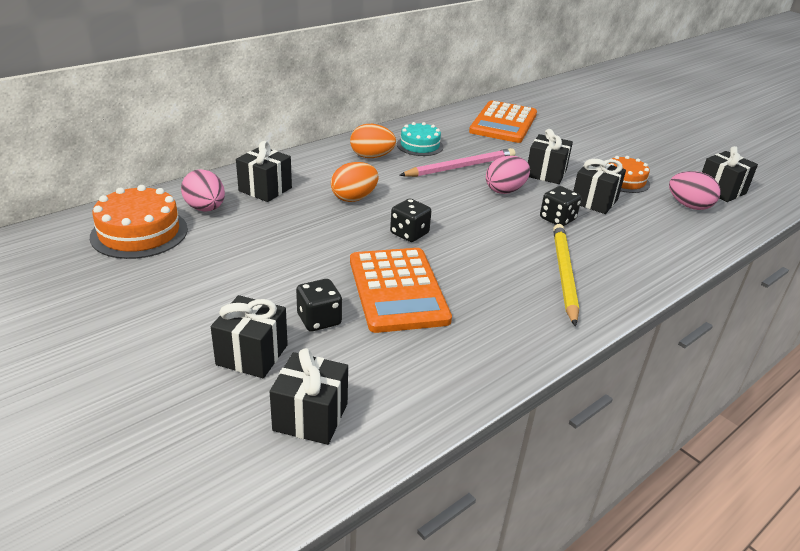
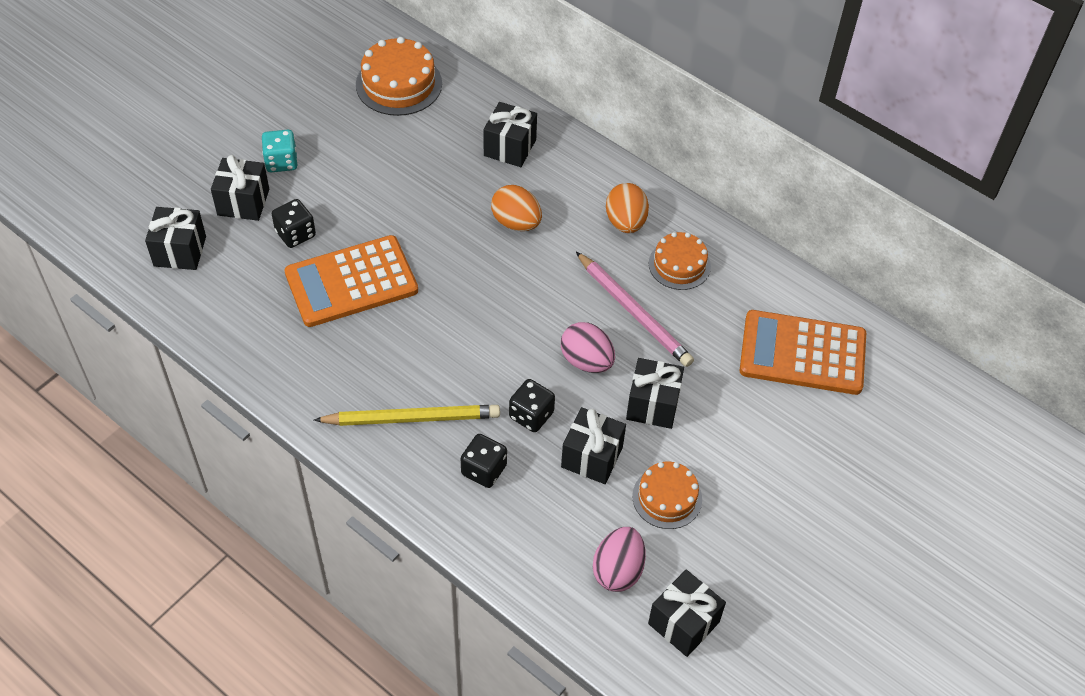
camera: 80 degrees right, 20 degrees up
(203, 320) = (281, 162): none -> turquoise dice
(205, 209) = (455, 114): pink egg -> none
(409, 233) = (456, 279): black dice -> black dice (484, 470)
(420, 145) = (679, 265): turquoise cake -> orange cake

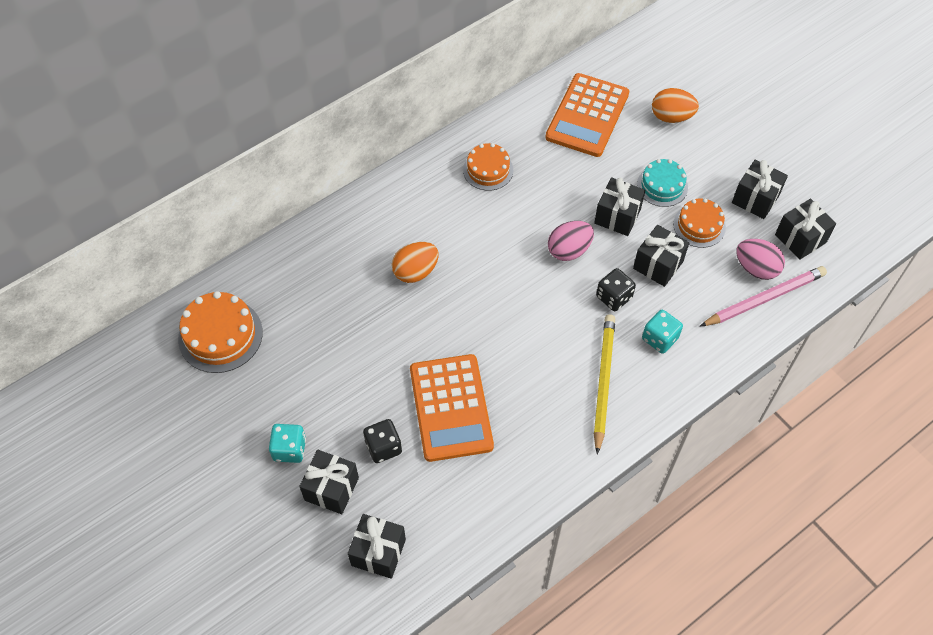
camera: 75 degrees left, 5 degrees up
(484, 470) = (659, 338): black dice -> turquoise dice
(510, 148) = (329, 261): black gift -> black gift (755, 199)
(625, 222) = (435, 195): orange egg -> orange egg (671, 117)
(633, 312) = (527, 210): pink pencil -> pink pencil (764, 299)
(718, 449) = (662, 186): none -> turquoise cake

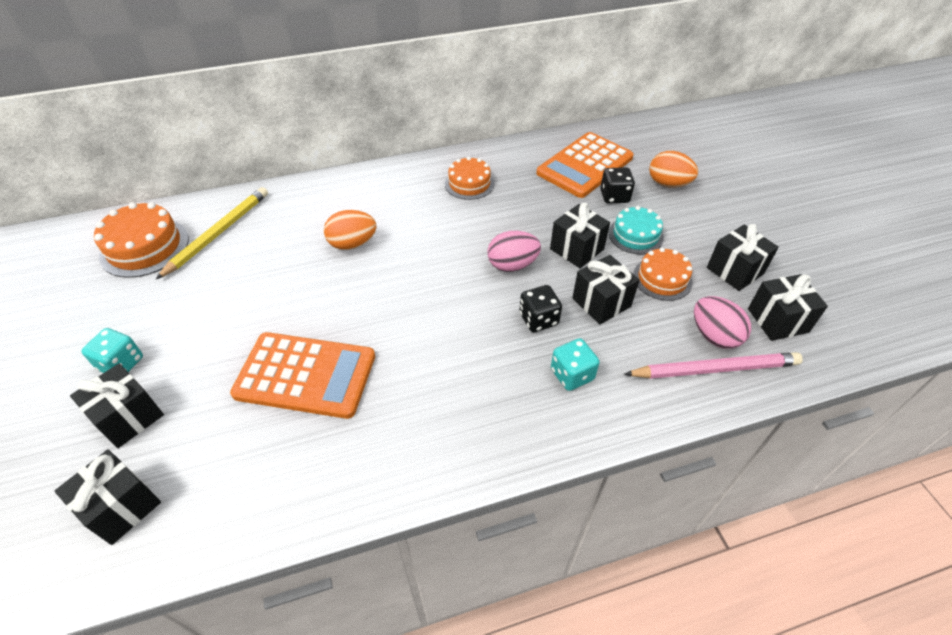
camera: 20 degrees right, 10 degrees down
(383, 447) = (211, 392): black dice -> black dice (614, 196)
(451, 408) = (306, 375): orange calculator -> orange calculator turned 90 degrees counterclockwise
(603, 382) = (485, 401): yellow pencil -> yellow pencil (218, 233)

